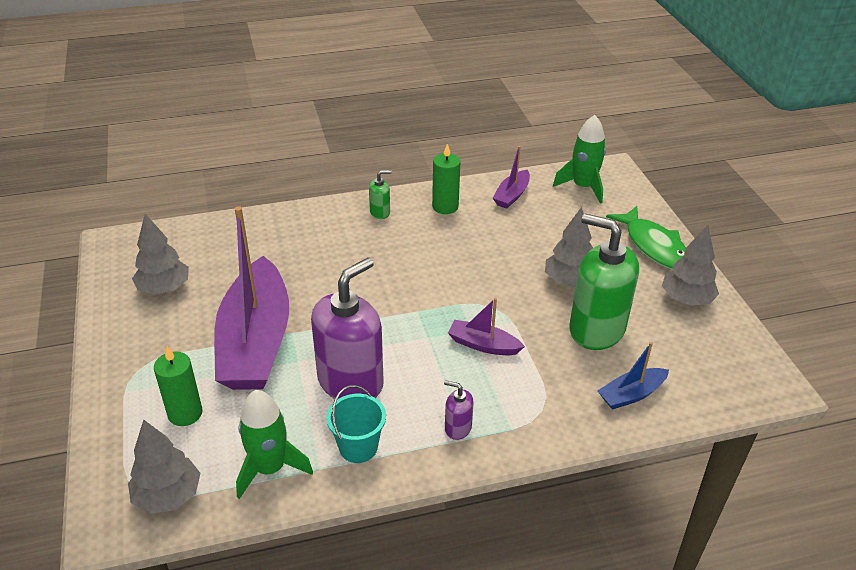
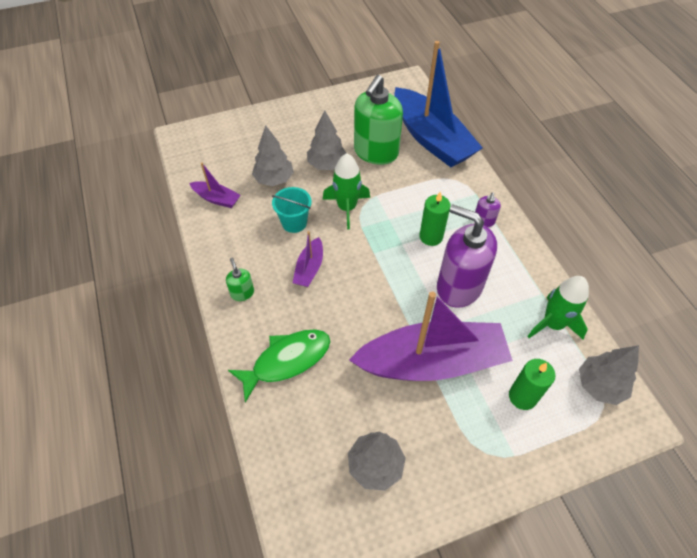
camera: 95 degrees left, 15 degrees up
(358, 447) = (517, 274): turquoise bucket -> turquoise bucket (294, 223)
(445, 206) = (233, 244): green candle -> green candle (431, 236)
(483, 345) = (403, 211): purple boat -> purple boat (309, 268)
(583, 187) = (206, 154): green rocket -> green rocket (347, 208)
(631, 394) = (431, 139): blue boat -> blue boat, size x2.30
(653, 246) = (282, 119): green fish -> green fish (286, 361)
(686, 299) = (339, 108): grey tree -> grey tree (274, 179)

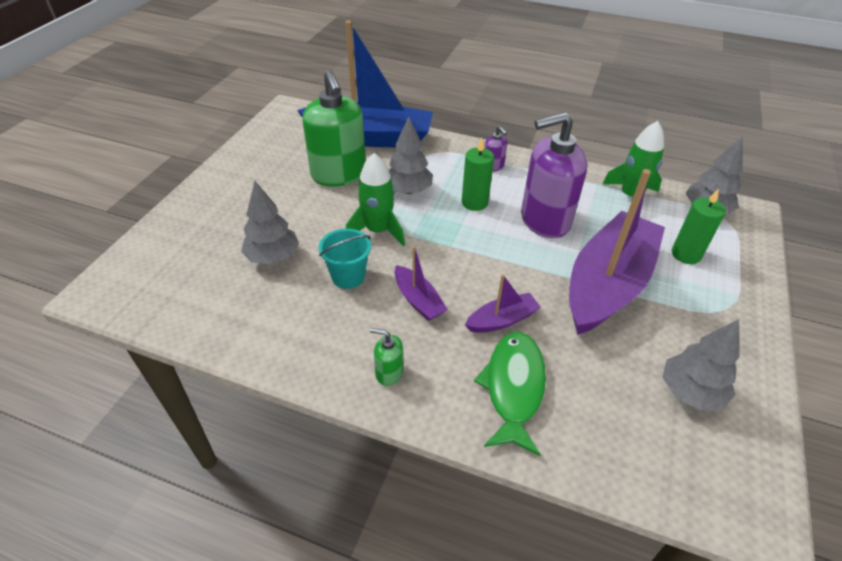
camera: 50 degrees left, 10 degrees down
(217, 199) = (233, 316): purple boat -> purple boat (502, 320)
(327, 164) = (308, 211): grey tree -> grey tree (408, 190)

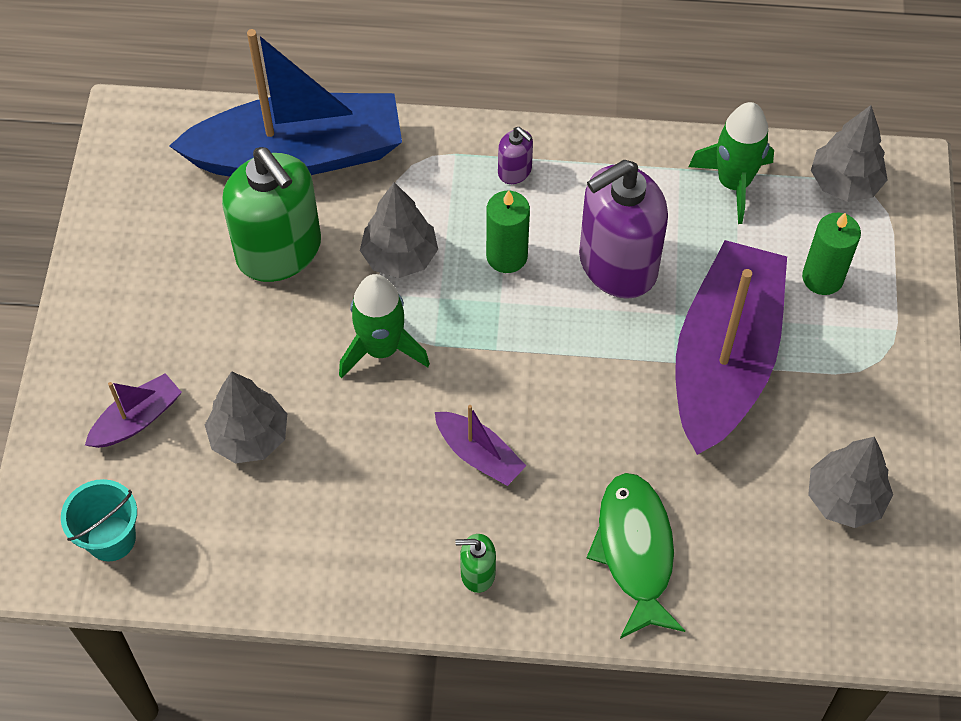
camera: 15 degrees left, 15 degrees up
(348, 276) = (370, 441): turquoise bucket -> turquoise bucket (111, 538)
(502, 320) = (598, 456): purple boat -> purple boat (137, 419)

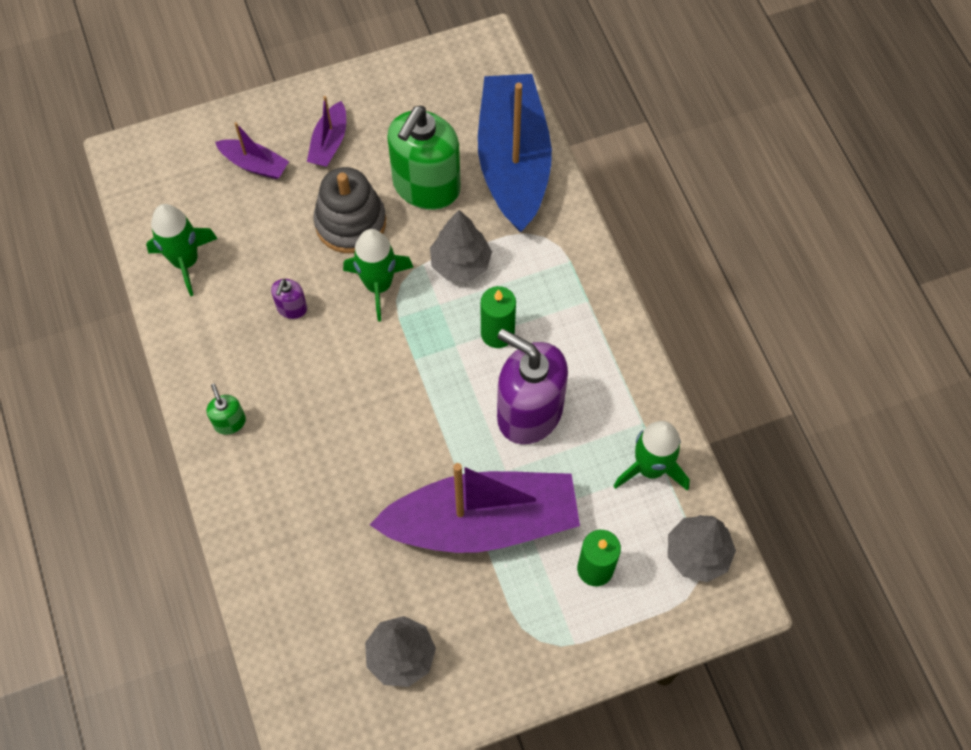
camera: 65 degrees right, 5 degrees up
(111, 538) = (163, 191): turquoise bucket -> none
(229, 546) = (185, 261): none -> green rocket
(249, 437) = (271, 236): grey tree -> none
(281, 346) = (350, 223): none -> grey stacking toy
(299, 154) = (513, 161): blue boat -> blue boat turned 150 degrees counterclockwise
(479, 455) = (322, 384): purple boat -> purple boat (329, 143)
(515, 171) = (576, 307): purple soap dispenser -> purple soap dispenser (292, 308)
(635, 551) = (291, 520): green fish -> none

